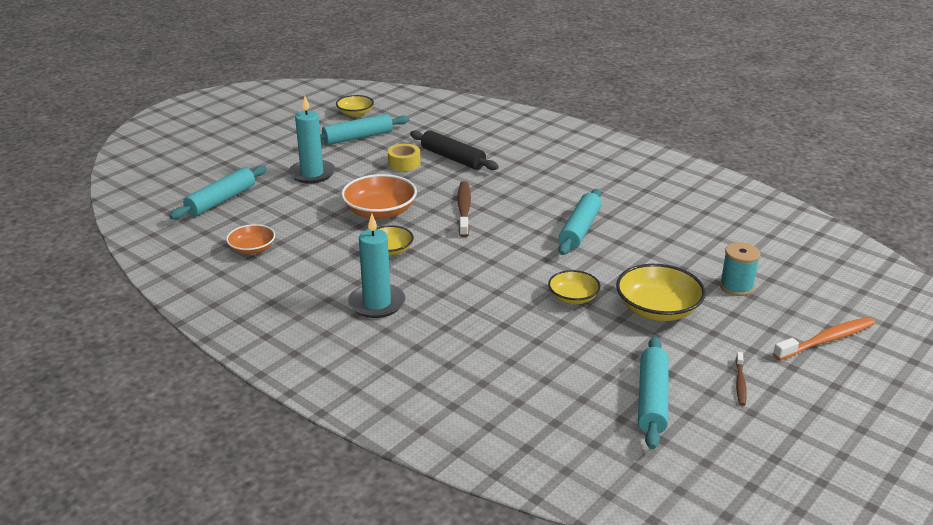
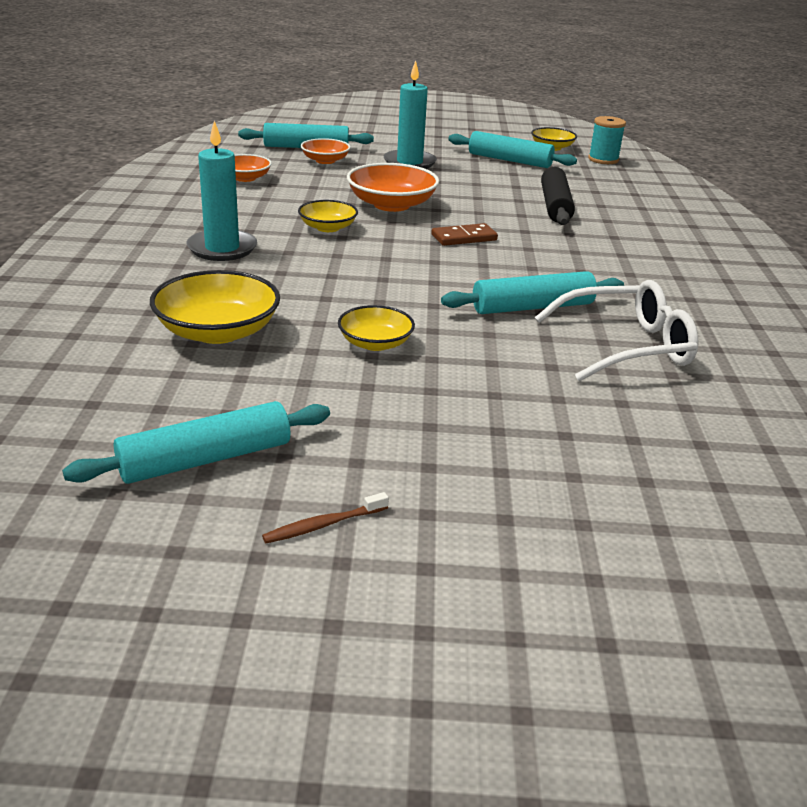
camera: 50 degrees right, 0 degrees up
(261, 203) = (325, 160): none -> orange bowl
(404, 163) = (501, 189): yellow tape -> none
(464, 209) = (464, 238): brown toothbrush -> brown domino
(649, 224) = (626, 346): none -> white glasses
(657, 309) = (427, 406): yellow bowl -> yellow bowl (218, 331)
(736, 287) = (576, 455): turquoise spool -> turquoise spool (603, 159)
(826, 340) = (550, 586): orange toothbrush -> none

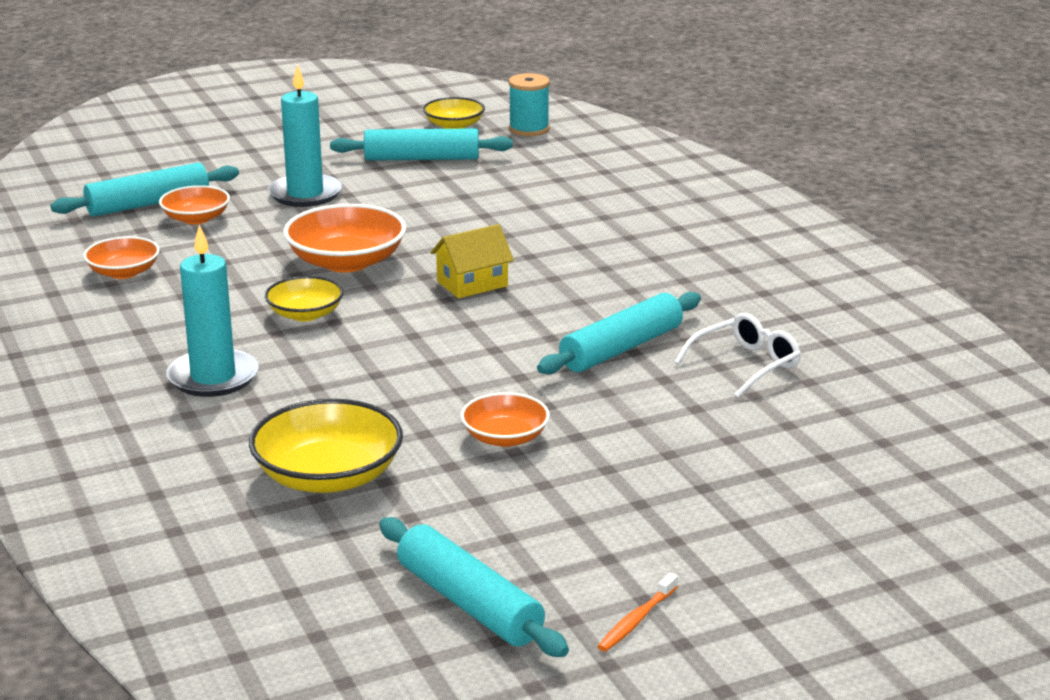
camera: 25 degrees left, 5 degrees down
(206, 459) = (469, 603): turquoise rolling pin -> turquoise rolling pin turned 75 degrees counterclockwise
(323, 525) = (636, 620): brown toothbrush -> orange toothbrush
(375, 343) = (505, 437): yellow bowl -> orange bowl
(464, 238) = (472, 284): brown domino -> yellow house
(555, 206) = (532, 212): black rolling pin -> none
(626, 346) = (745, 365): white glasses -> white glasses, size x0.66

